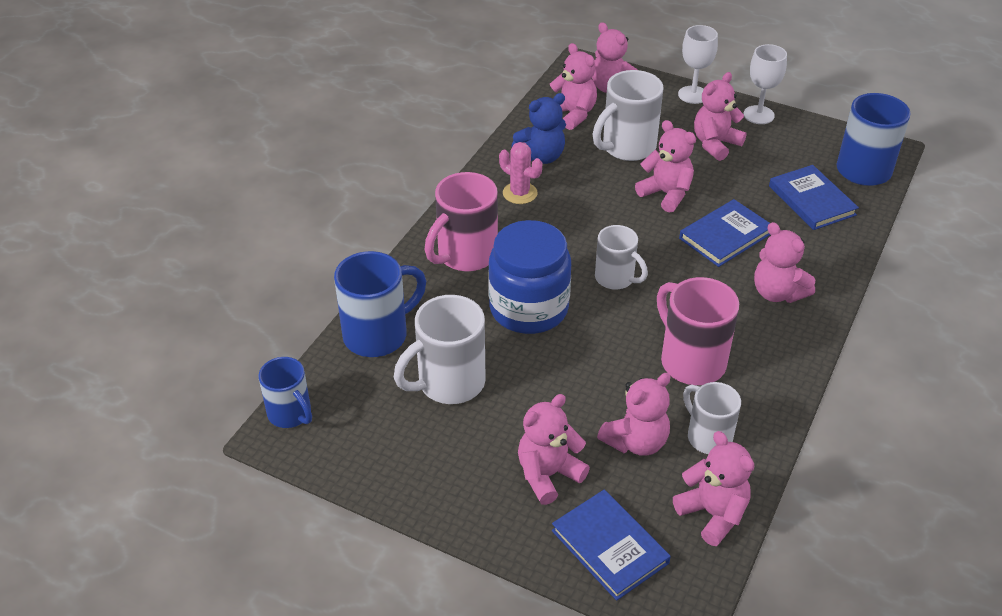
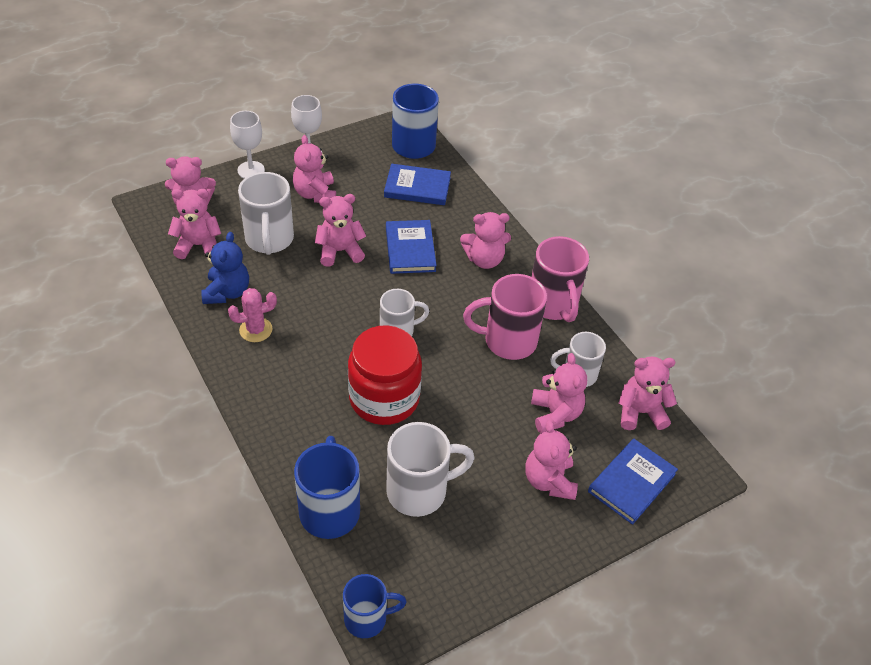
camera: 60 degrees left, 5 degrees up
(449, 383) = (419, 491): white mug -> white mug turned 105 degrees counterclockwise
(465, 255) = (293, 403): pink mug -> pink mug (553, 305)
(528, 308) = (384, 398): blue jar -> red jar
(610, 546) = (631, 483): blue book -> blue book turned 45 degrees counterclockwise

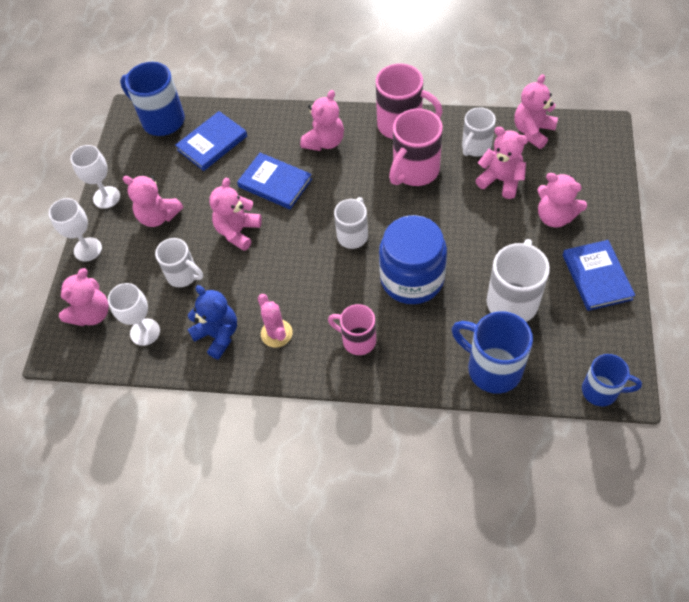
camera: 45 degrees left, 10 degrees up
(198, 245) = (145, 332): pink teddy bear -> white goblet
(256, 330) = (276, 333): pink cactus -> pink cactus turned 45 degrees counterclockwise
(269, 240) = (183, 275): white mug -> white mug, size x0.64
(288, 390) = (357, 340): none -> pink mug
(367, 618) = (601, 391): blue mug -> blue mug turned 75 degrees clockwise
(384, 398) = (412, 278): red jar -> blue jar
(631, 483) = (587, 171): blue book -> blue book (596, 277)

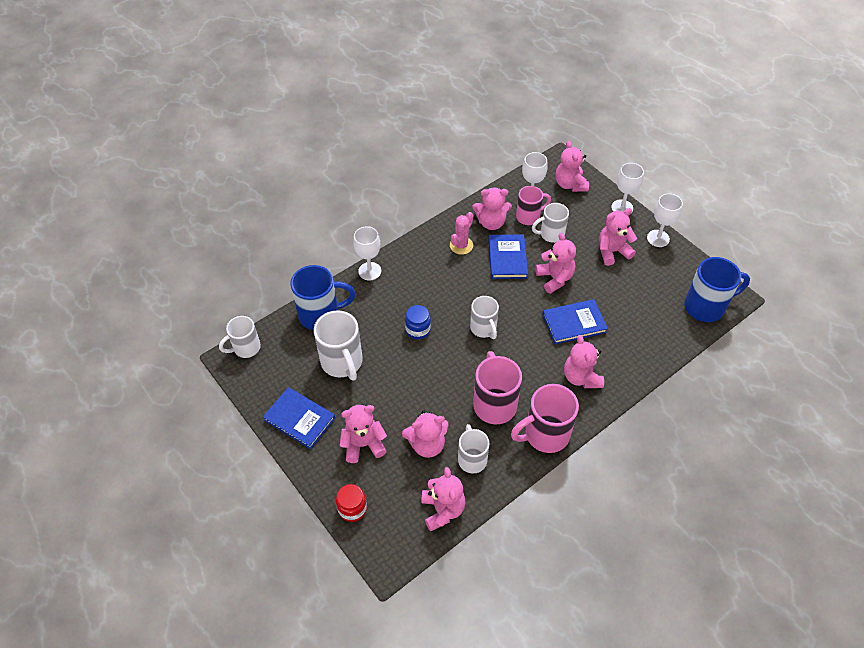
camera: 130 degrees right, 5 degrees down
(212, 143) = (650, 317): blue book -> blue book (507, 258)
(218, 335) = (491, 222): blue teddy bear -> pink teddy bear
(276, 333) = (461, 245): pink cactus -> pink cactus turned 75 degrees counterclockwise
(357, 340) = (412, 274): pink mug -> pink mug (529, 216)
(396, 380) = (369, 271): none -> white goblet
(412, 278) = (418, 330): blue jar -> blue jar, size x0.48
(601, 391) = (246, 348): blue mug -> white mug
(604, 177) = (352, 508): none -> red jar

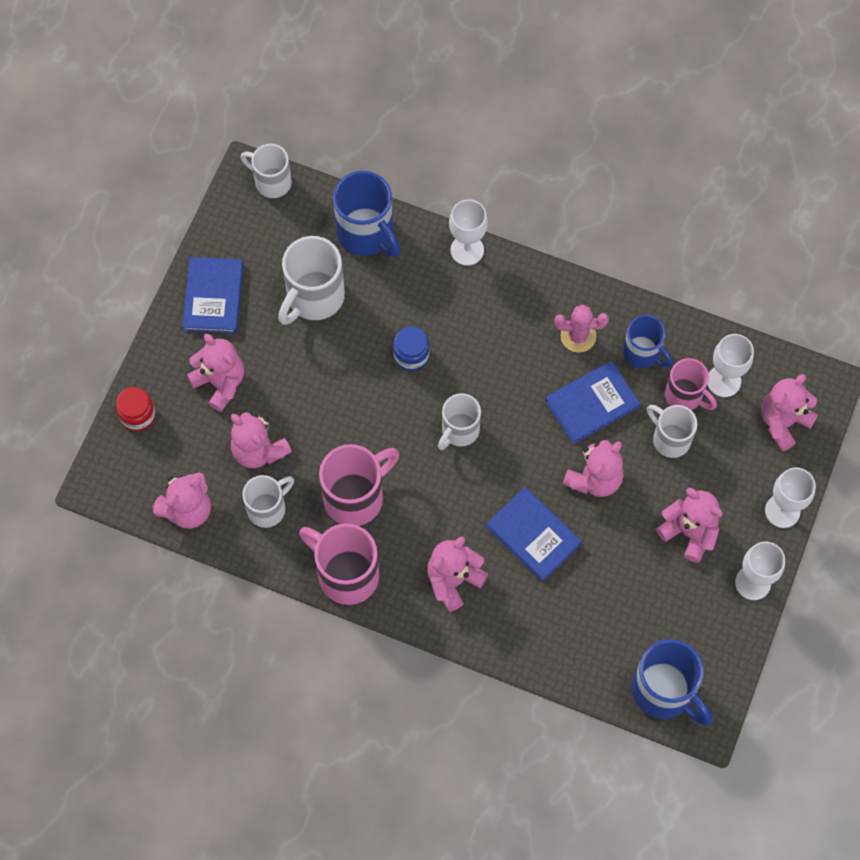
camera: 60 degrees right, 15 degrees up
(491, 222) = (642, 353): pink teddy bear -> blue mug

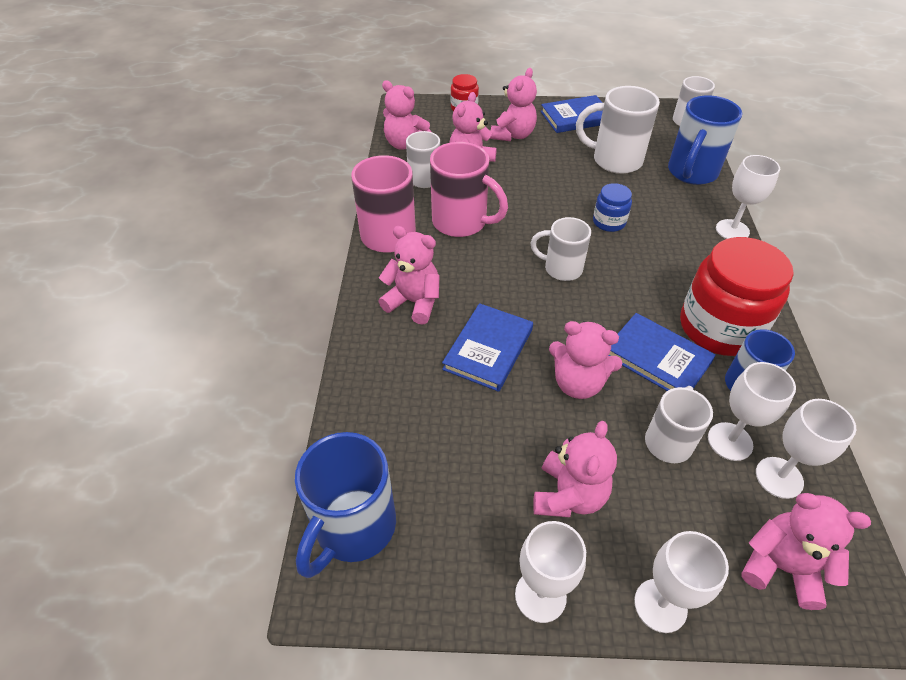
camera: 70 degrees right, 20 degrees down
(578, 336) = (719, 327): pink cactus -> red jar
(685, 396) = (730, 441): pink mug -> white goblet

